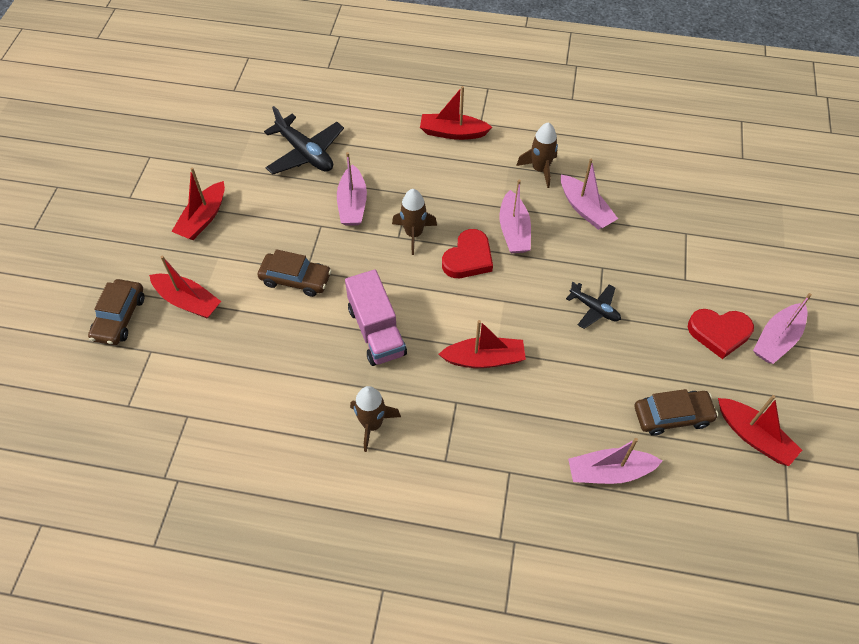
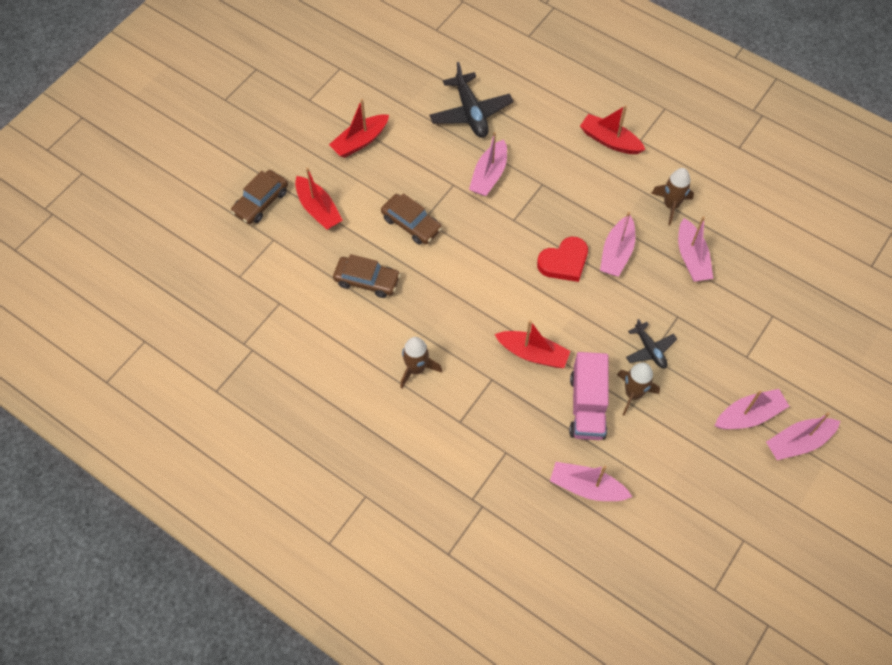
camera: 25 degrees right, 5 degrees up
(376, 331) = (456, 294): pink truck -> pink truck (587, 406)
(414, 234) = (528, 222): brown rocket -> brown rocket (633, 394)
(672, 416) = (665, 466): brown car -> brown car (367, 281)
(719, 333) = (749, 415): red heart -> pink boat
(754, 436) = (726, 512): red boat -> none

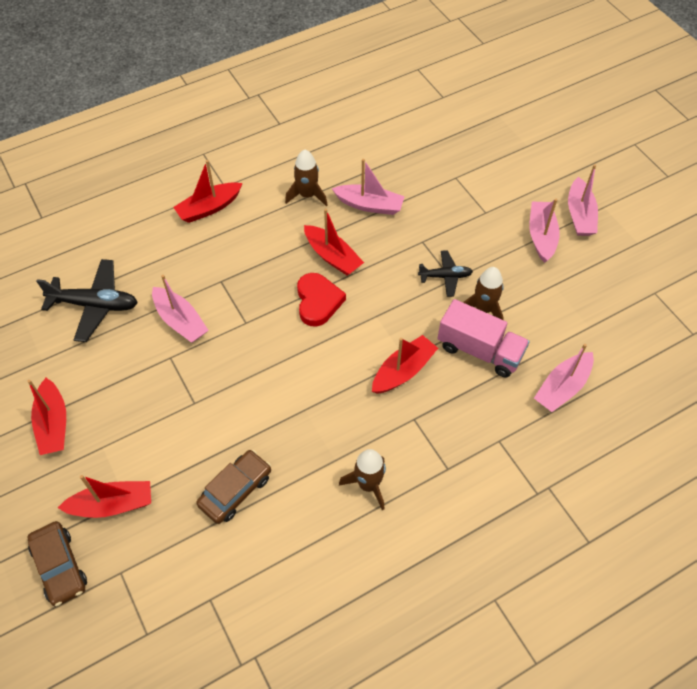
camera: 65 degrees left, 5 degrees down
(411, 224) = (192, 417): brown car -> none
(616, 253) = (332, 256): pink boat -> red boat

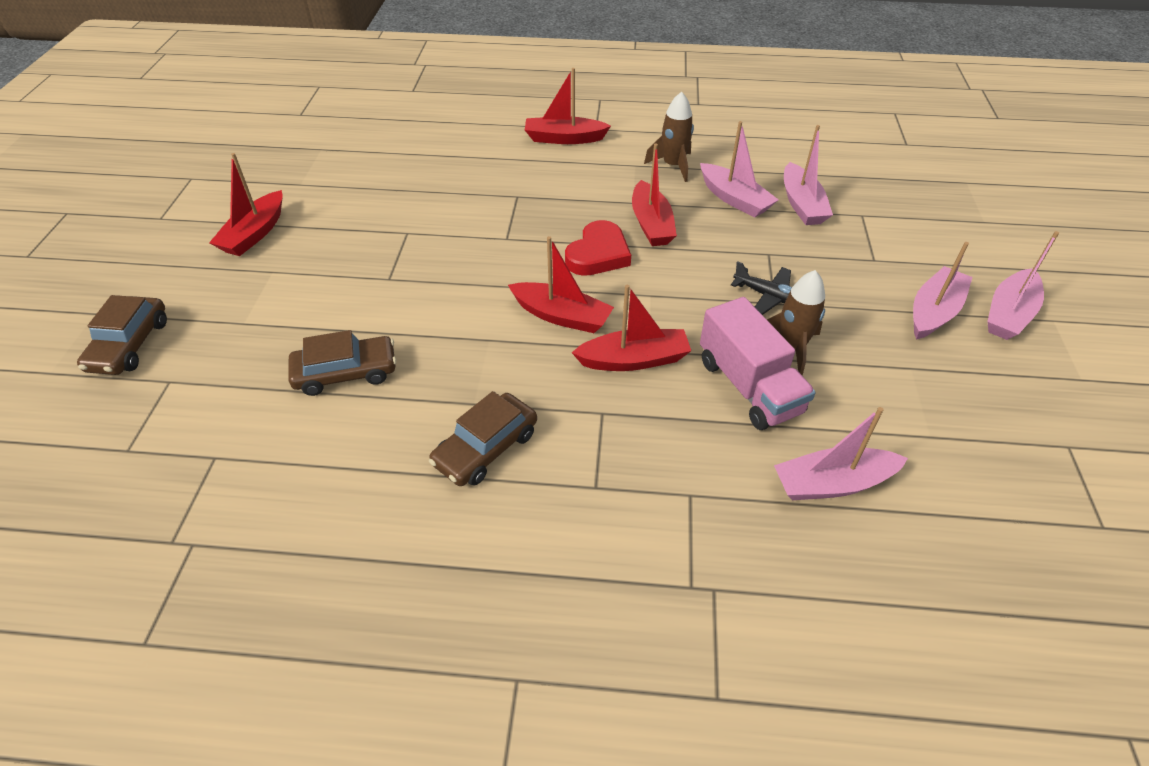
camera: 35 degrees right, 10 degrees down
(94, 305) = (386, 165): black plane -> none
(112, 505) = (227, 321): red boat -> red boat (561, 316)
(180, 321) = (447, 209): pink boat -> pink boat (802, 204)
(368, 485) = (486, 448): brown rocket -> brown car

